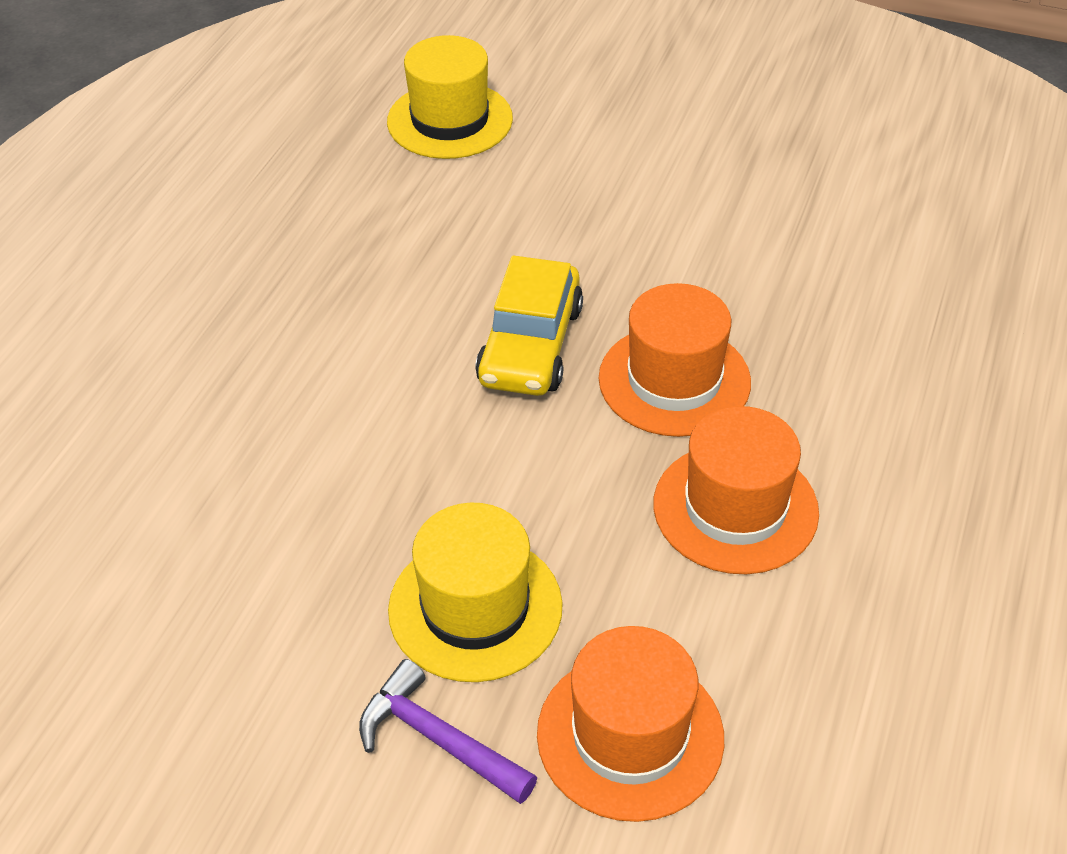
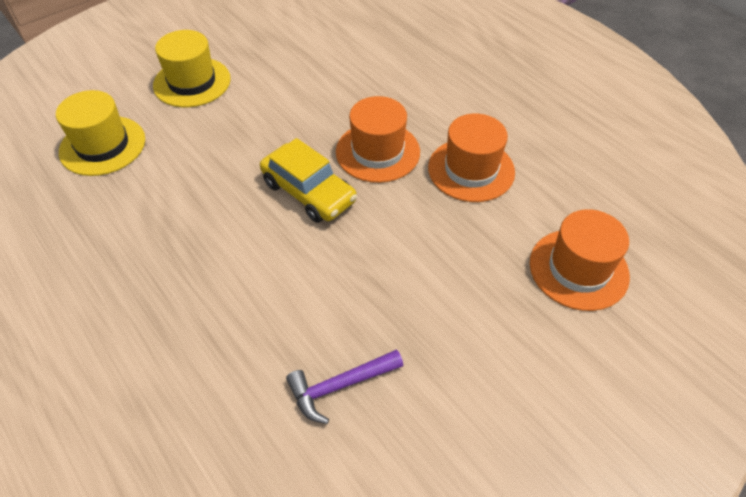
camera: 60 degrees left, 5 degrees up
(438, 739) = (542, 347): purple hammer -> purple hammer (340, 386)
(475, 608) = (469, 294): yellow hat -> yellow hat (192, 82)

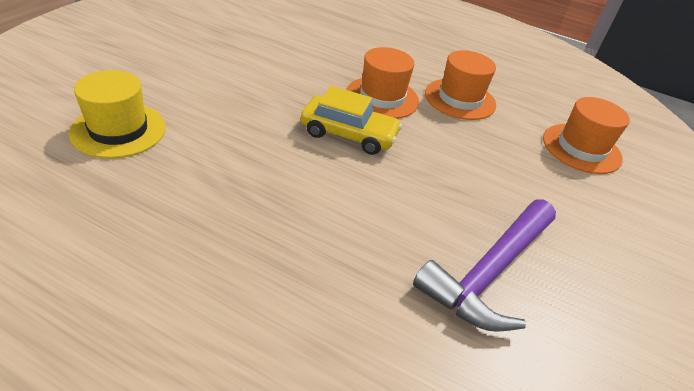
camera: 30 degrees left, 10 degrees down
(192, 82) = (178, 69): yellow hat -> none
(340, 386) = (489, 272): purple hammer -> purple hammer, size x1.74

